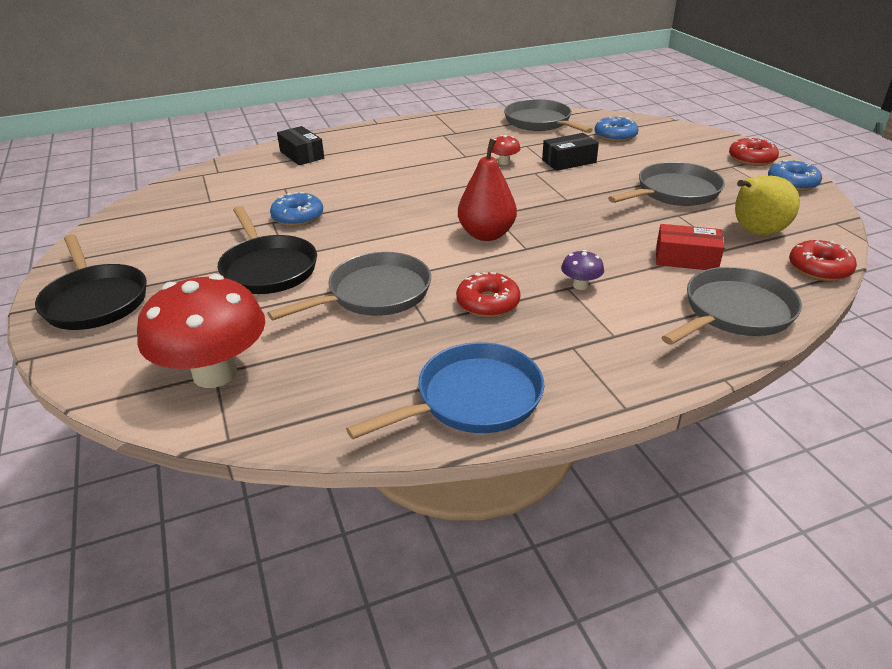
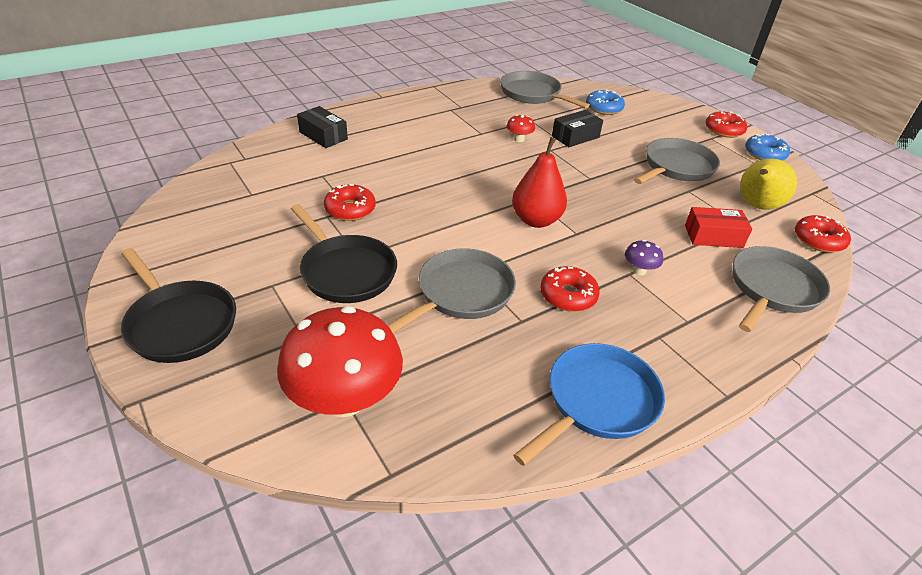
camera: 15 degrees left, 5 degrees up
(298, 217) = (350, 209): blue donut -> red donut

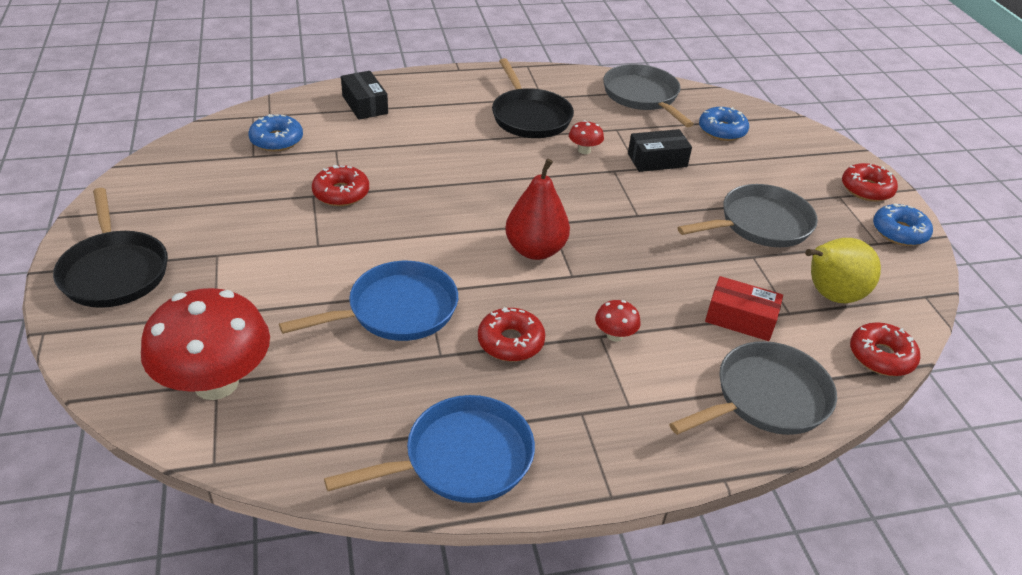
camera: 20 degrees right, 0 degrees up
(264, 177) = (276, 140): none -> blue donut
(345, 271) = (295, 258): black pan -> black pan (529, 117)
(461, 293) = (396, 310): grey pan -> blue pan
(639, 270) = (614, 335): purple mushroom -> red mushroom

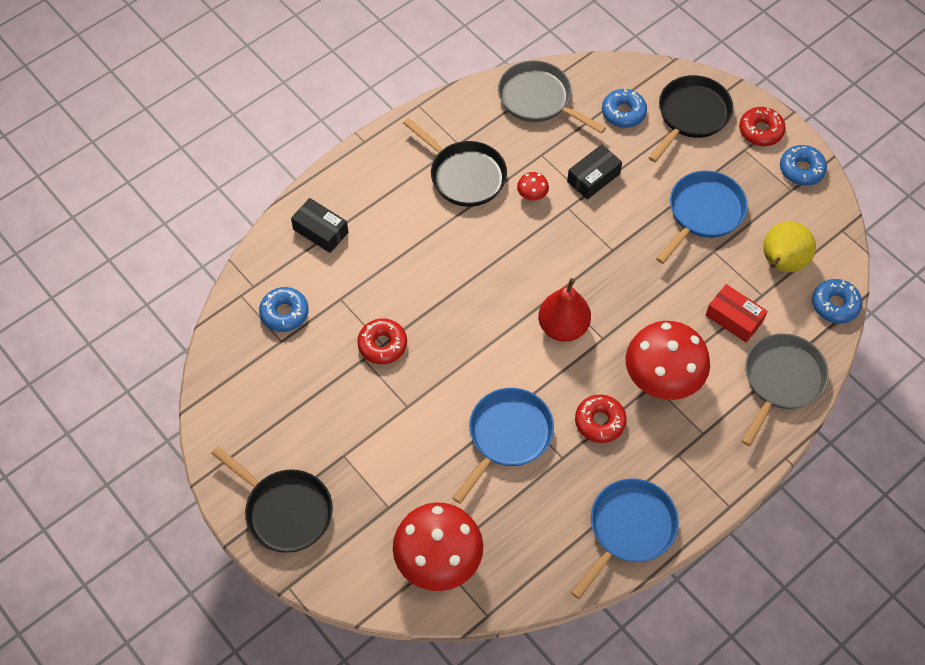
camera: 25 degrees left, 20 degrees up
(614, 335) = (662, 379): red mushroom -> red mushroom, size x2.42
(740, 319) = (734, 318): red box -> red box turned 45 degrees clockwise
(760, 224) = (703, 213): grey pan -> blue pan
(794, 155) = (691, 115): none -> black pan
(881, 356) = (835, 305): red donut -> blue donut

